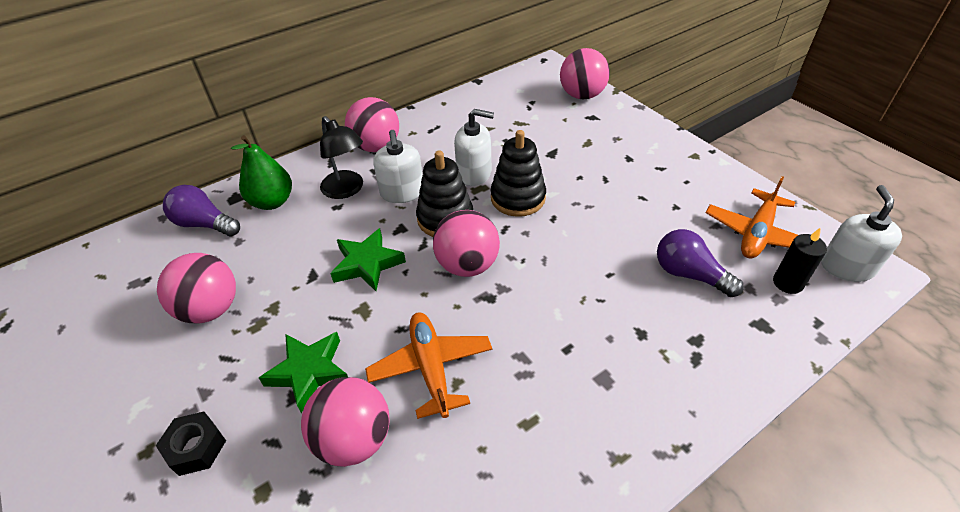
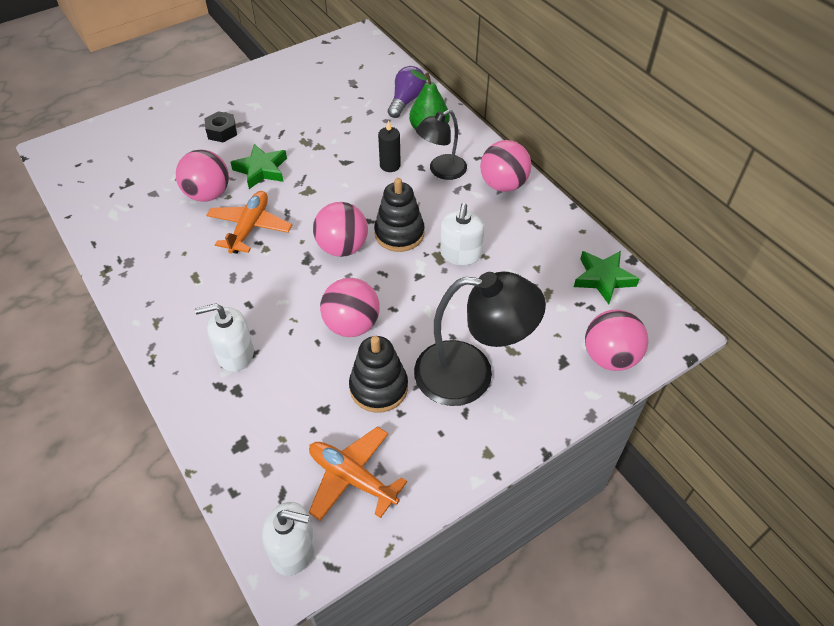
camera: 90 degrees right, 5 degrees up
(210, 309) = (322, 119): pink ball -> pink ball (352, 325)
(367, 264) = (353, 189): green star -> green star (603, 278)
(402, 192) = (436, 205): white soap dispenser -> white soap dispenser (235, 354)
(431, 368) = (250, 228): orange plane -> orange plane turned 60 degrees counterclockwise
(518, 198) = (423, 284): black stacking toy -> black stacking toy (378, 387)
(620, 165) = (470, 374): none -> black lamp
(689, 274) = (307, 402): purple light bulb -> none
(787, 283) = (282, 483): black candle -> black candle (390, 165)

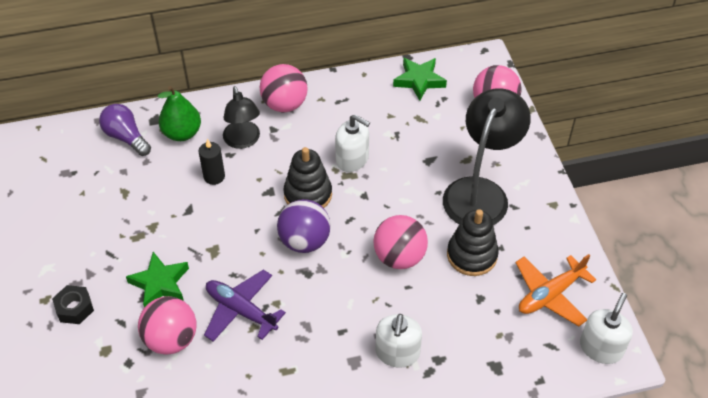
camera: 70 degrees left, 0 degrees up
(250, 228) = (241, 310): orange plane -> purple plane
(342, 247) = (304, 241): pink ball -> purple ball

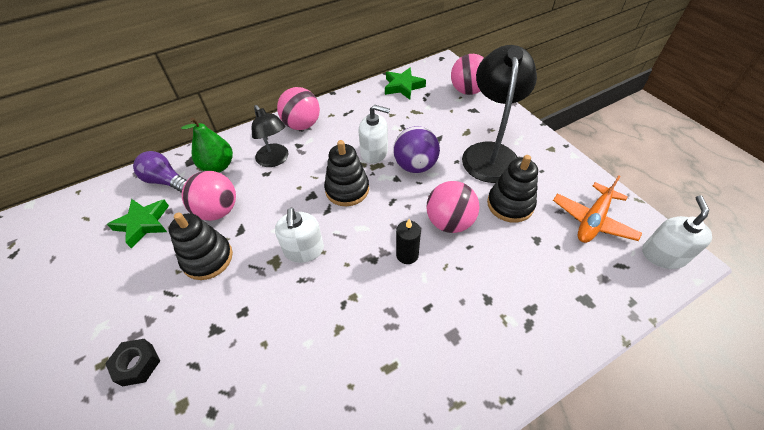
camera: 15 degrees left, 0 degrees up
(151, 230) = (207, 258): none -> black stacking toy
(160, 283) = (228, 310): green star -> green star (143, 224)
(171, 339) = (254, 369): pink ball -> pink ball (218, 211)
(214, 176) = (257, 195): black candle -> black candle (407, 255)
(241, 310) = (320, 315): purple plane -> none
(304, 241) = (359, 230): purple ball -> purple ball (415, 166)
(397, 353) = (490, 314): white soap dispenser -> white soap dispenser (304, 250)

